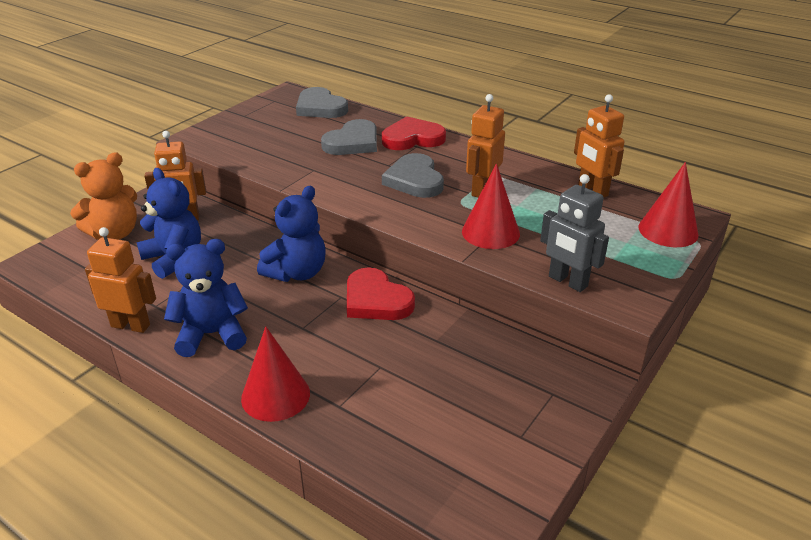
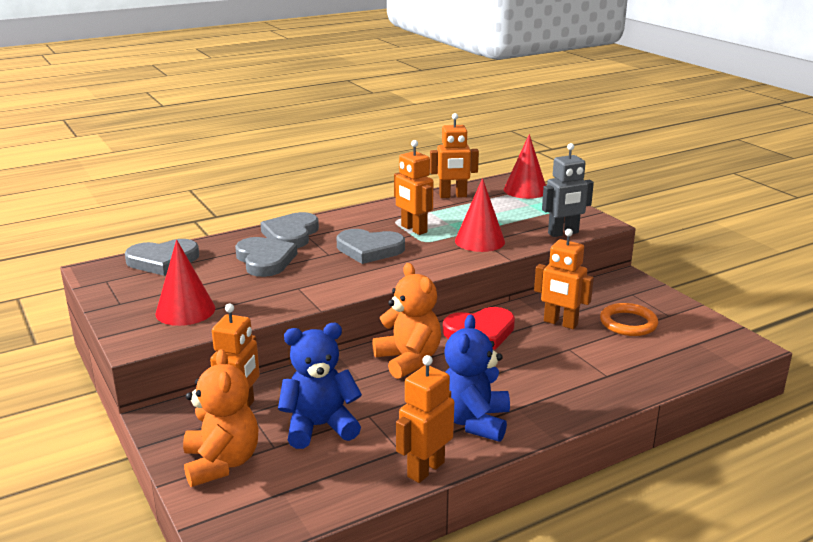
camera: 65 degrees left, 10 degrees down
(275, 395) = (580, 402): red cone -> red cone (185, 311)
(297, 273) = (408, 360): blue teddy bear -> orange teddy bear
(412, 138) = (291, 234): red heart -> grey heart
(432, 349) = (560, 323): none -> orange robot
(471, 402) = (628, 323): none -> orange ring

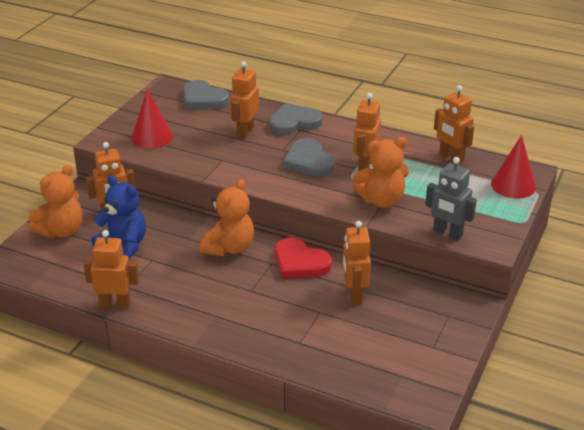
camera: 55 degrees right, 10 degrees up
(265, 260) = (245, 131): grey heart -> orange robot
(474, 421) = (182, 303): blue teddy bear -> none
(480, 241) = (381, 200): red cone -> orange teddy bear
(628, 323) = (393, 328): orange ring -> none

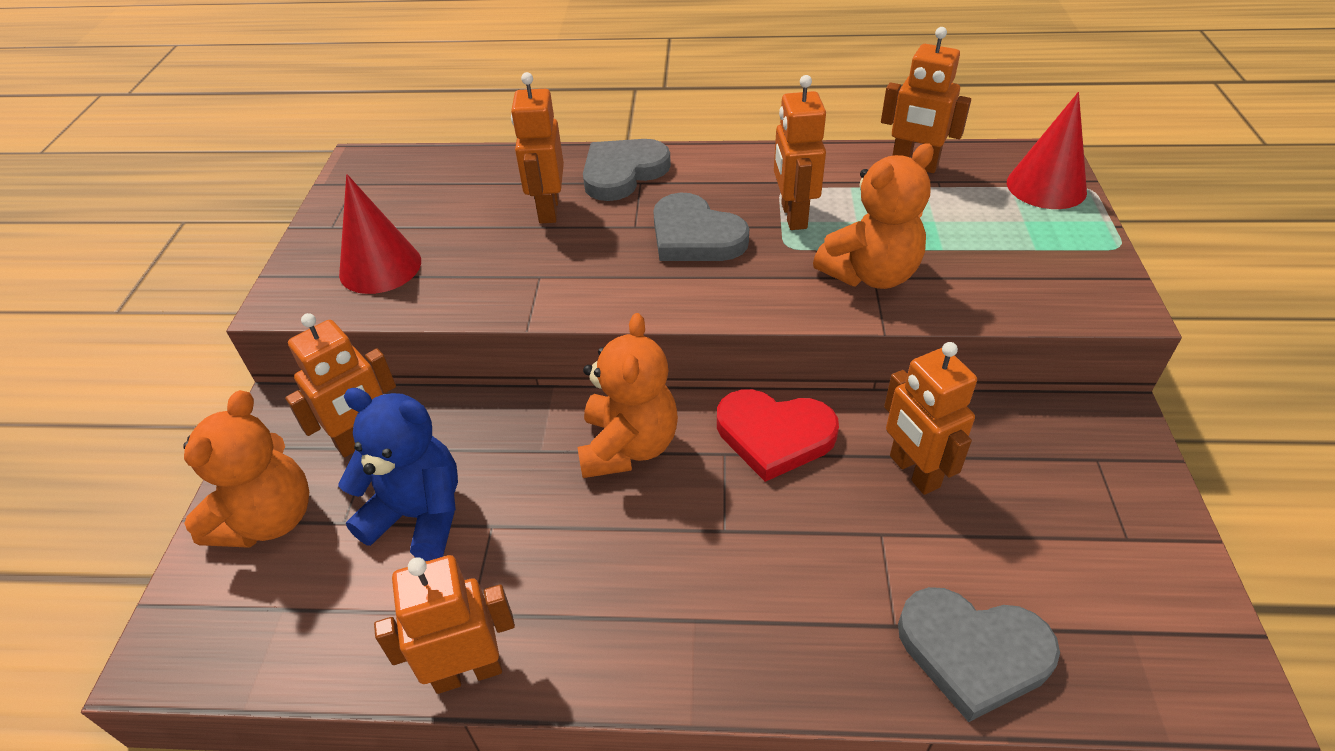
camera: 20 degrees left, 10 degrees up
(203, 99) = (439, 170): grey heart -> grey heart (973, 652)
(447, 233) = (1028, 305): grey robot -> none

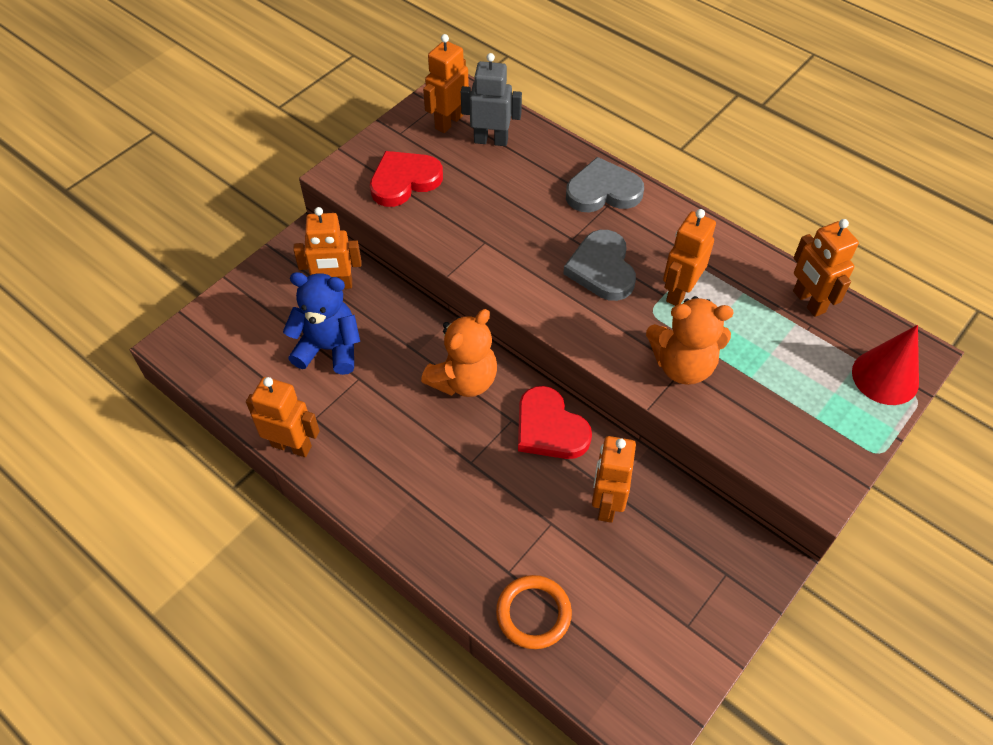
camera: 35 degrees right, 10 degrees up
(269, 519) = (260, 303): orange teddy bear -> none
(380, 267) = (404, 181): red cone -> red heart
(419, 515) = (329, 348): blue teddy bear -> blue teddy bear turned 45 degrees counterclockwise
(453, 185) = (491, 140): none -> grey robot
(548, 210) = (531, 194): orange robot -> orange robot (448, 122)
(973, 652) = (533, 613): grey heart -> orange ring

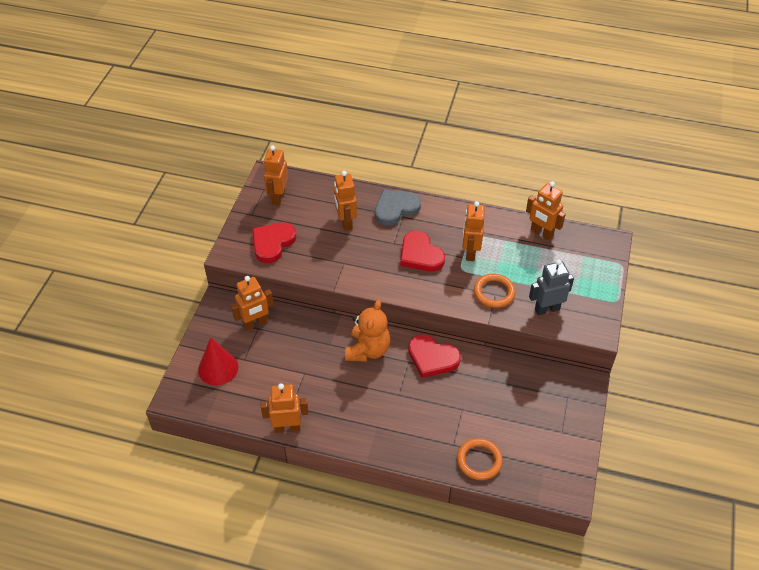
camera: 25 degrees left, 5 degrees down
(329, 348) = (275, 362): blue teddy bear -> none
(491, 140) = (311, 200): grey robot -> grey robot (547, 309)
(602, 269) = (420, 255): grey heart -> red heart
(606, 503) = (486, 386): orange robot -> orange robot (345, 222)
(683, 365) = (494, 292): orange teddy bear -> orange ring
(885, 377) = (600, 259): red cone -> red cone (218, 368)

